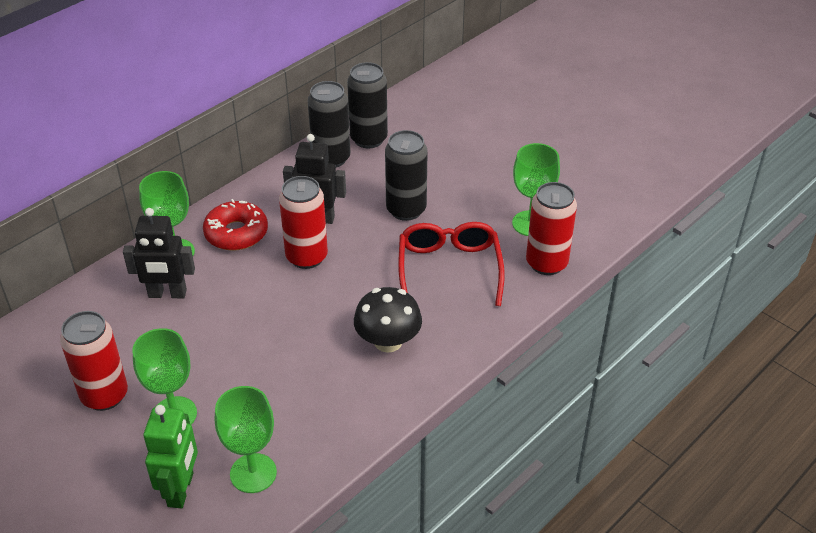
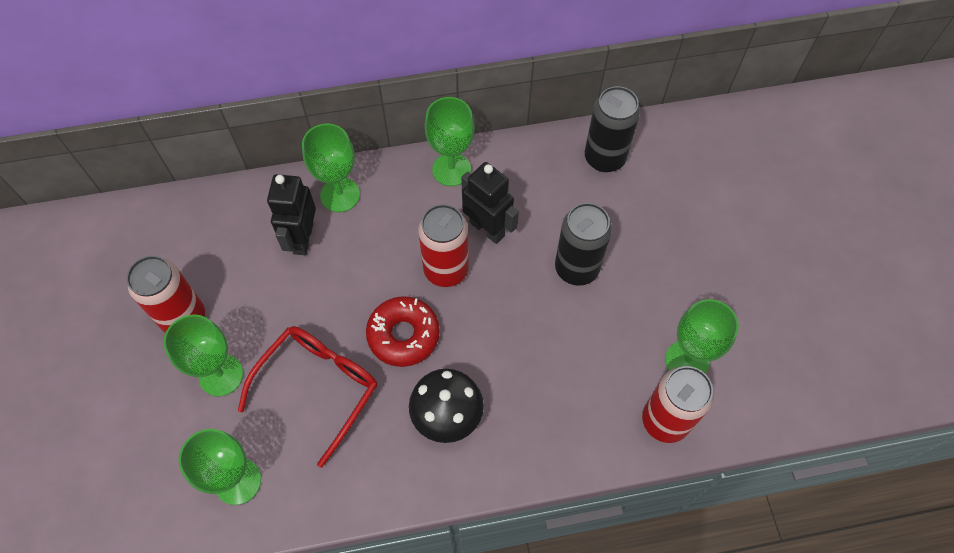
camera: 35 degrees right, 20 degrees up
(167, 294) = (302, 238): black robot -> black robot turned 60 degrees clockwise
(181, 490) = (174, 458): green robot -> none
(236, 233) = (405, 204): red donut -> red donut (403, 335)
(255, 196) = (451, 169): none -> green goblet
(331, 158) = (552, 162): black can -> none
(449, 269) = (564, 366): red glasses -> red glasses (318, 387)

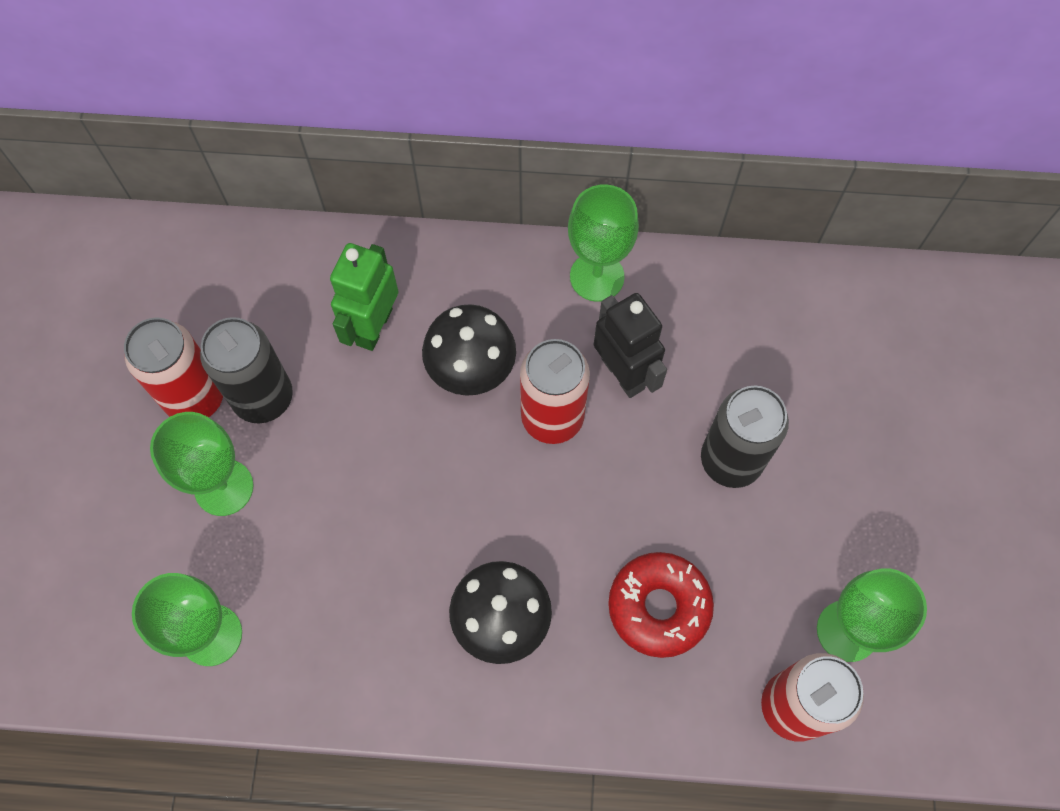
camera: 15 degrees right, 5 degrees up
(302, 238) = (373, 326): black robot -> green robot
(318, 387) = (344, 537): red glasses -> none
(340, 195) = (438, 277): green goblet -> none
(380, 250) = (471, 368): none -> black mushroom
(403, 335) = (472, 494): red donut -> red donut (659, 607)
(604, 158) = (814, 311): black can -> black can (263, 397)

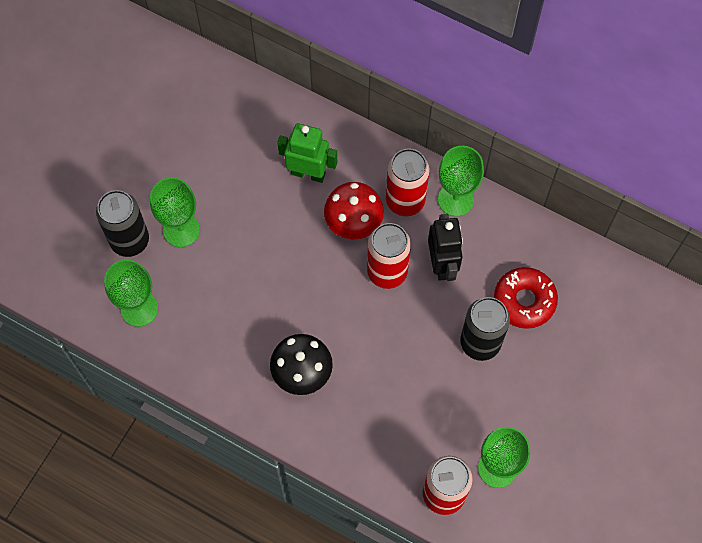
camera: 25 degrees right, 0 degrees up
(195, 398) = (187, 171): red can -> red can (405, 200)
(263, 397) = (226, 188): black can -> black can (130, 240)
(373, 326) = (308, 173): green robot -> green robot turned 60 degrees clockwise
(471, 368) = (353, 222): black mushroom -> red mushroom
(659, 607) = (395, 406): red donut -> red donut (524, 301)

